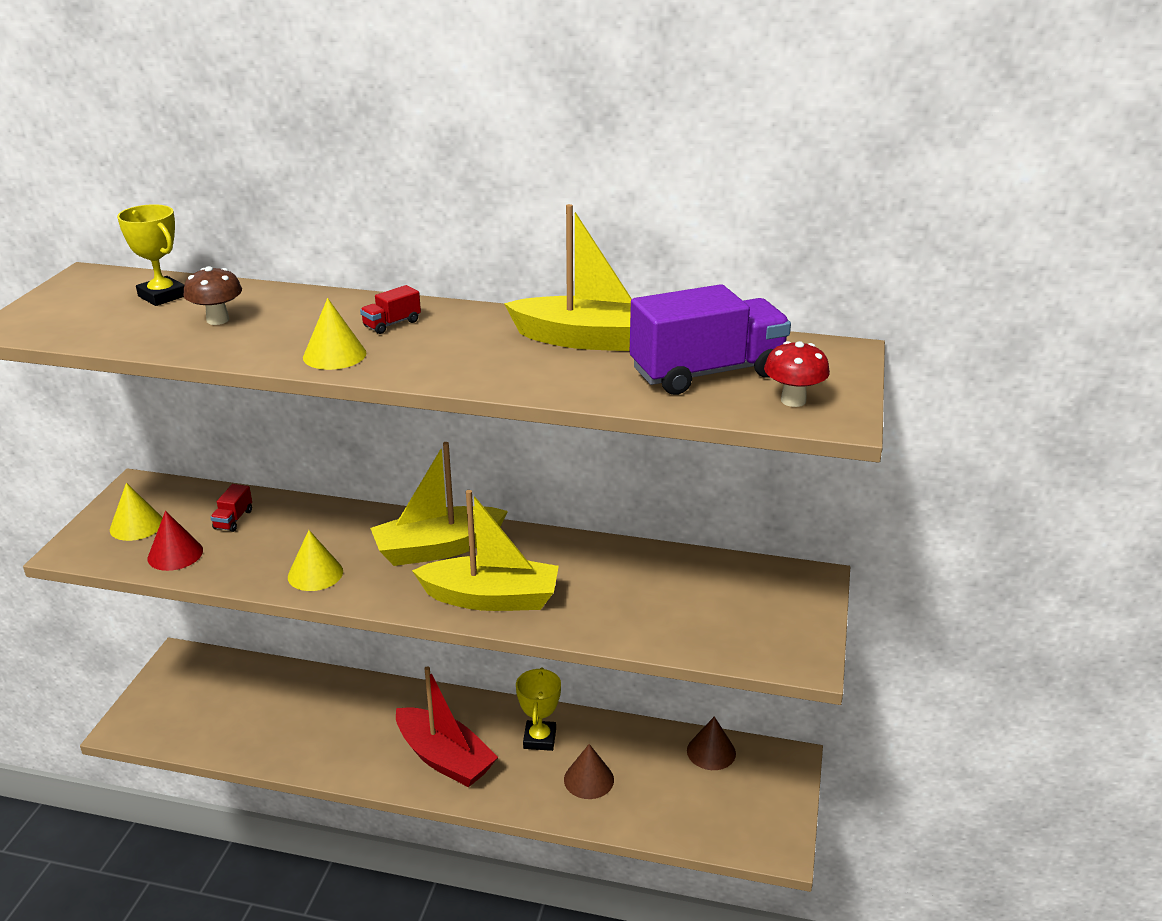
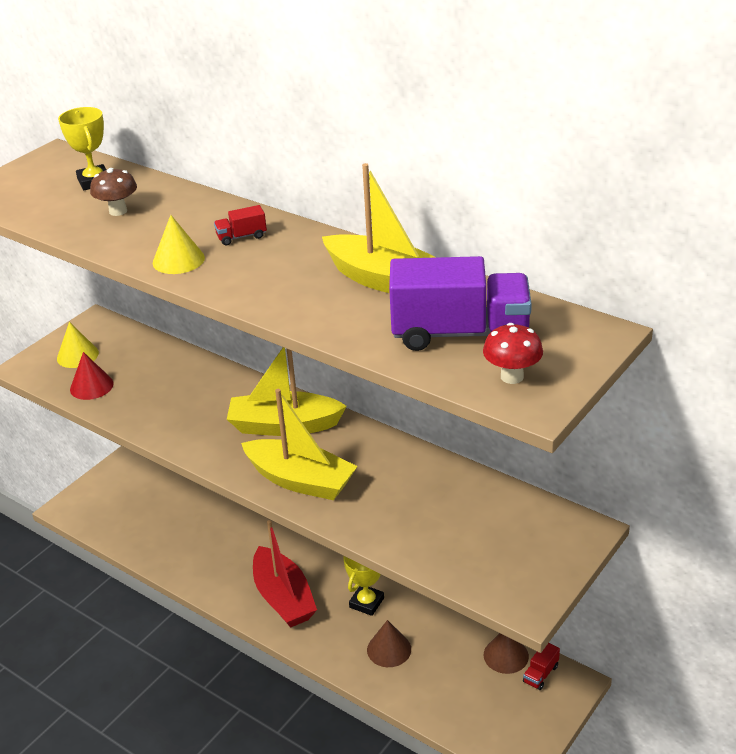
camera: 25 degrees right, 5 degrees up
(233, 519) = (147, 365): red truck -> red truck (540, 674)
(315, 574) = (180, 426): yellow cone -> none

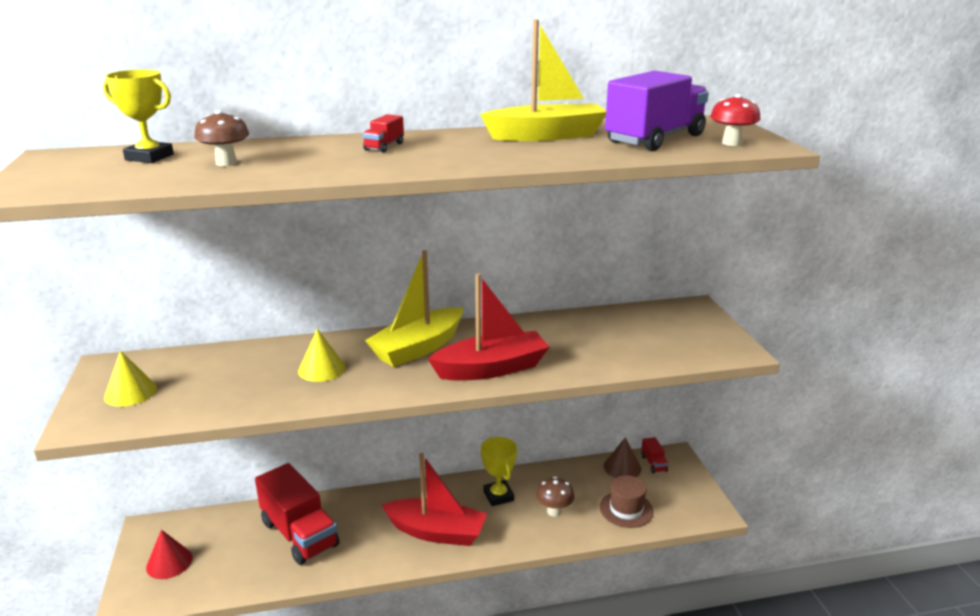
camera: 50 degrees left, 10 degrees down
(91, 386) = (189, 404): red cone -> red cone (169, 562)
(178, 260) = (364, 167): yellow cone -> yellow cone (321, 369)
(200, 530) = (299, 534): none -> red truck
(300, 480) = (491, 369): yellow boat -> red boat
(389, 649) = (554, 511): brown cone -> brown mushroom
(448, 694) = (626, 509): none -> brown hat

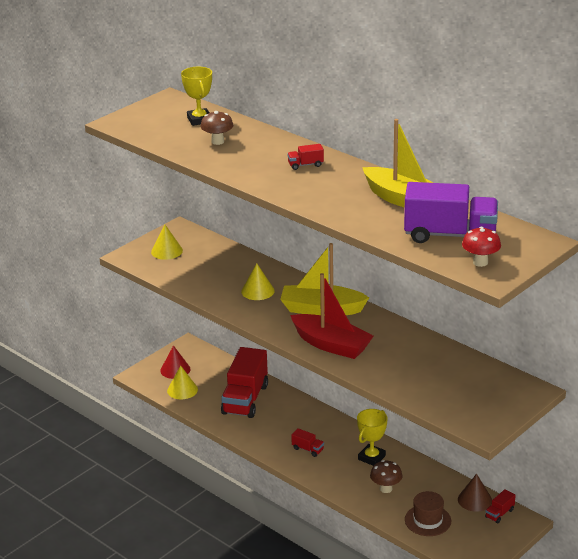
camera: 55 degrees right, 5 degrees up
(212, 576) = (182, 390): none -> yellow cone
(436, 532) = (307, 449): red boat -> red truck

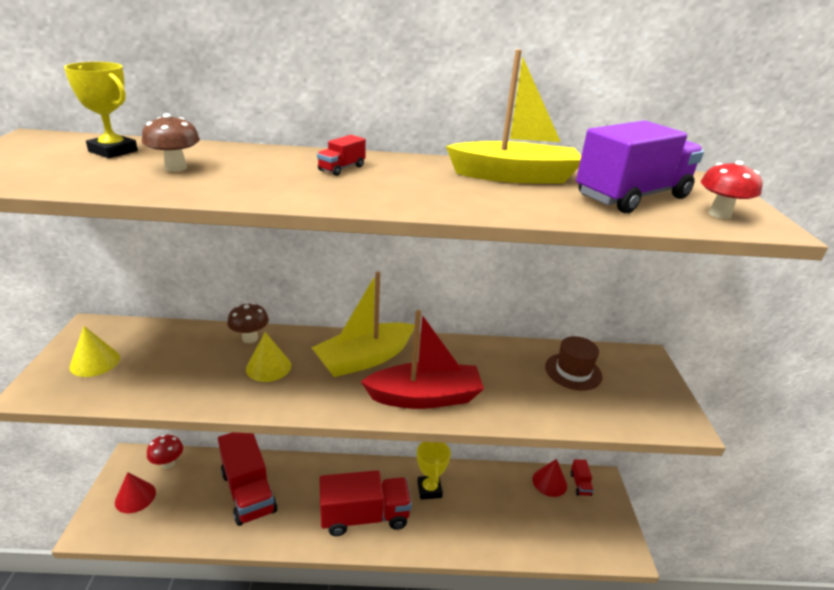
camera: 45 degrees left, 0 degrees up
(182, 390) = (163, 519): yellow cone -> none
(208, 359) = (168, 463): none -> red mushroom
(307, 449) = (364, 516): red truck -> red truck, size x2.40
(386, 489) = (475, 517): brown mushroom -> brown mushroom (250, 338)
(428, 520) = (543, 530): brown hat -> brown hat (573, 371)
(474, 500) = (549, 482): brown cone -> red cone

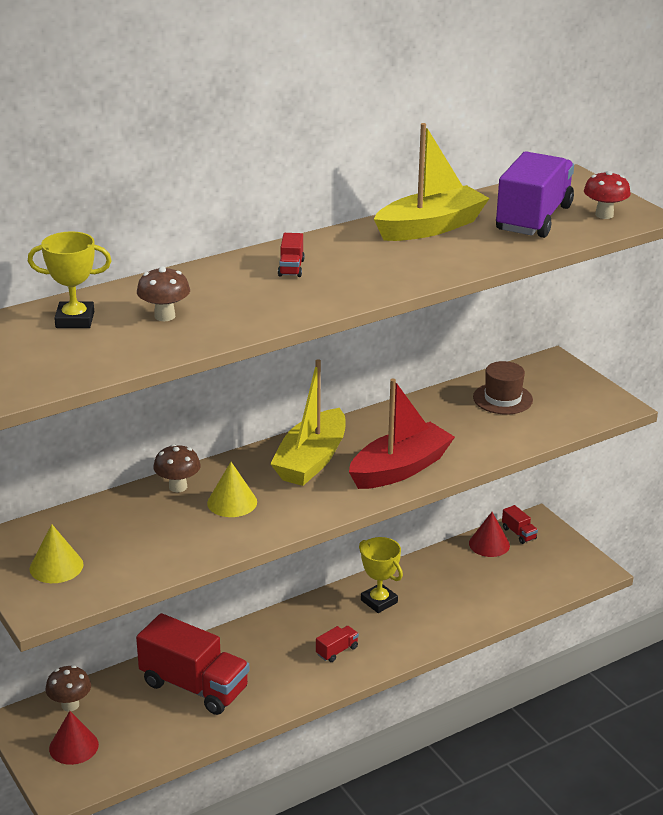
camera: 30 degrees left, 0 degrees up
(168, 463) = (70, 705): red mushroom -> brown mushroom
(364, 516) = (337, 651): red truck -> red truck, size x0.42

